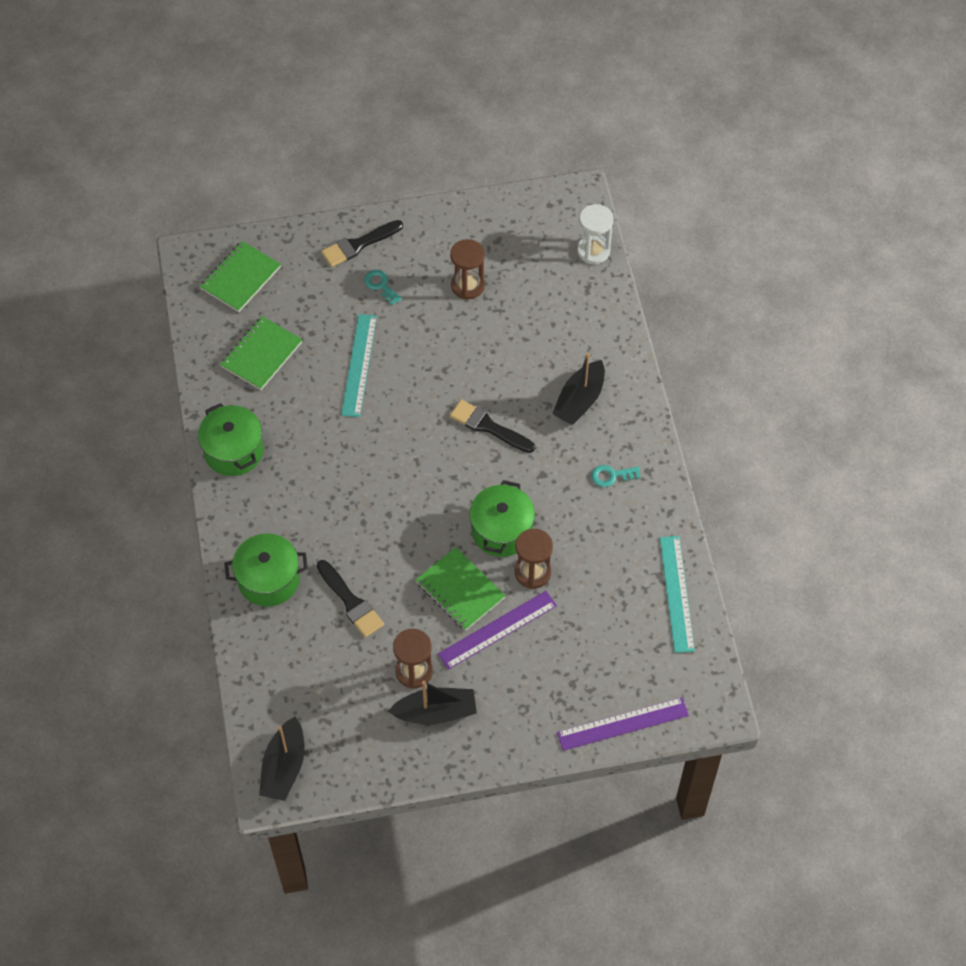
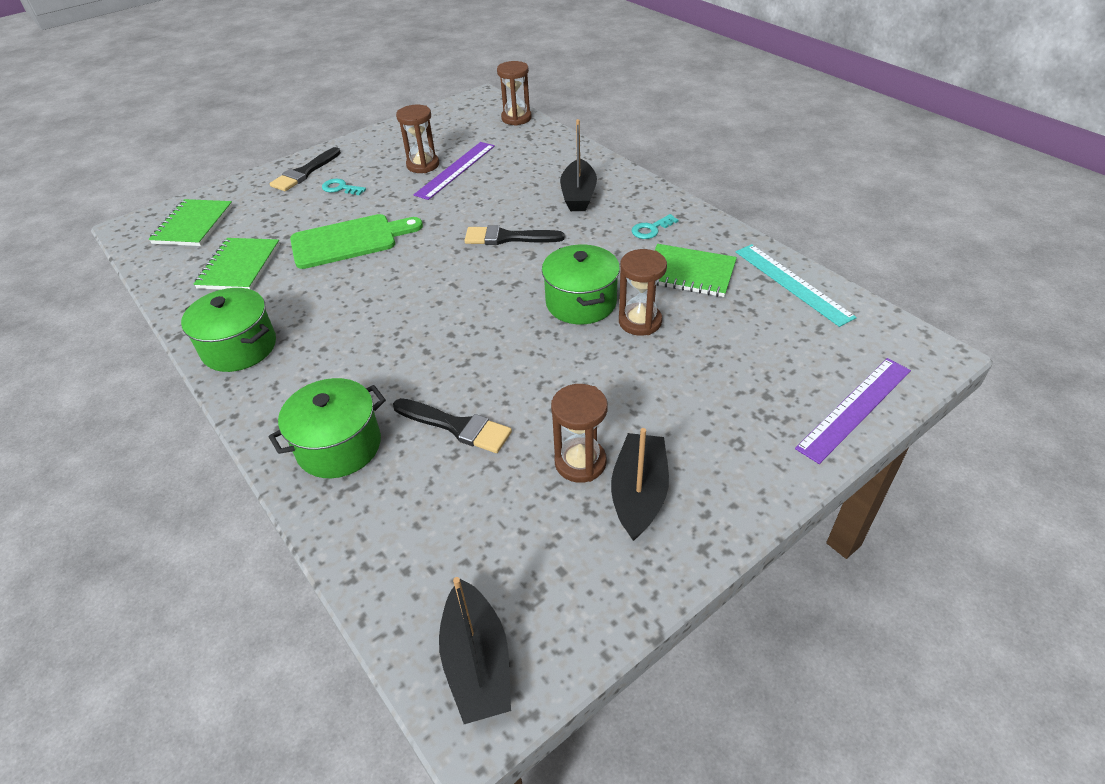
camera: 25 degrees left, 15 degrees down
(359, 365) = (349, 241): turquoise ruler -> green cutting board
(435, 712) = (639, 493): black boat -> black boat turned 45 degrees counterclockwise
(460, 590) = (576, 365): green notebook -> green notebook (689, 273)
(497, 630) = (644, 382): purple ruler -> purple ruler (455, 170)
(593, 251) = (516, 118): white hourglass -> brown hourglass

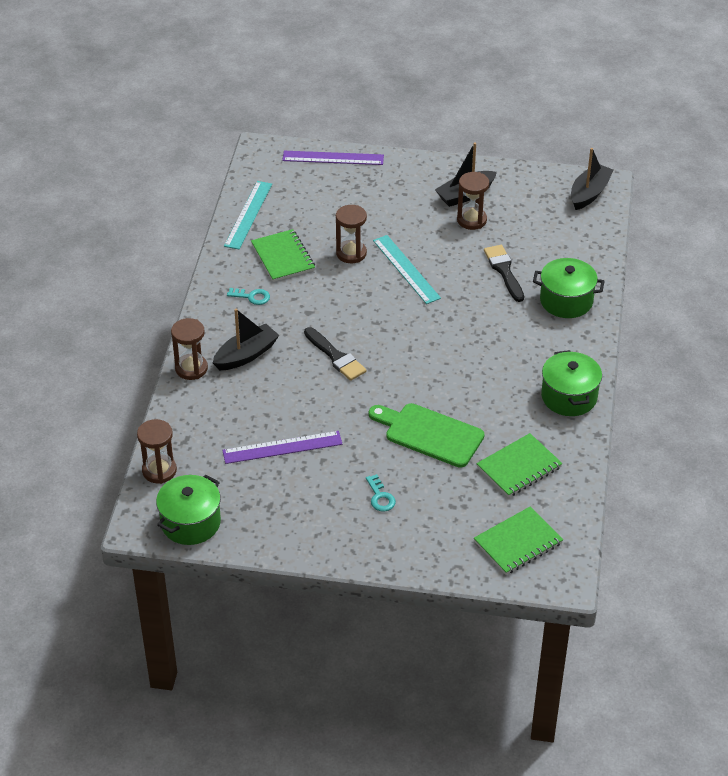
camera: 135 degrees left, 0 degrees up
(305, 172) = (386, 541): black brush -> none
(423, 165) = (296, 473): brown hourglass -> brown hourglass (191, 368)
(564, 347) = (406, 269): none -> turquoise ruler
(581, 302) = (362, 284): green pot -> green pot (190, 522)

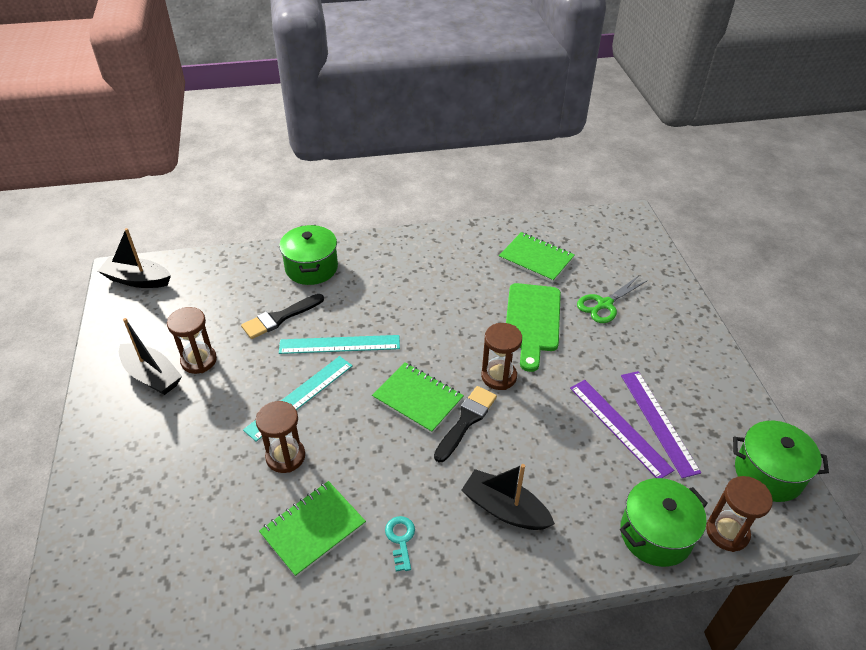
camera: 110 degrees left, 0 degrees up
(191, 368) = (556, 562): brown hourglass -> brown hourglass (499, 376)
(248, 215) = (230, 606): turquoise ruler -> turquoise ruler (339, 344)
(333, 158) = (81, 537): purple ruler -> purple ruler (658, 422)
(380, 497) = (628, 336): turquoise key -> none
(430, 496) = (604, 304): none -> green scissors
(518, 543) = (615, 245): green notebook -> green notebook (418, 399)
(569, 397) = (437, 245): green pot -> green pot (655, 534)

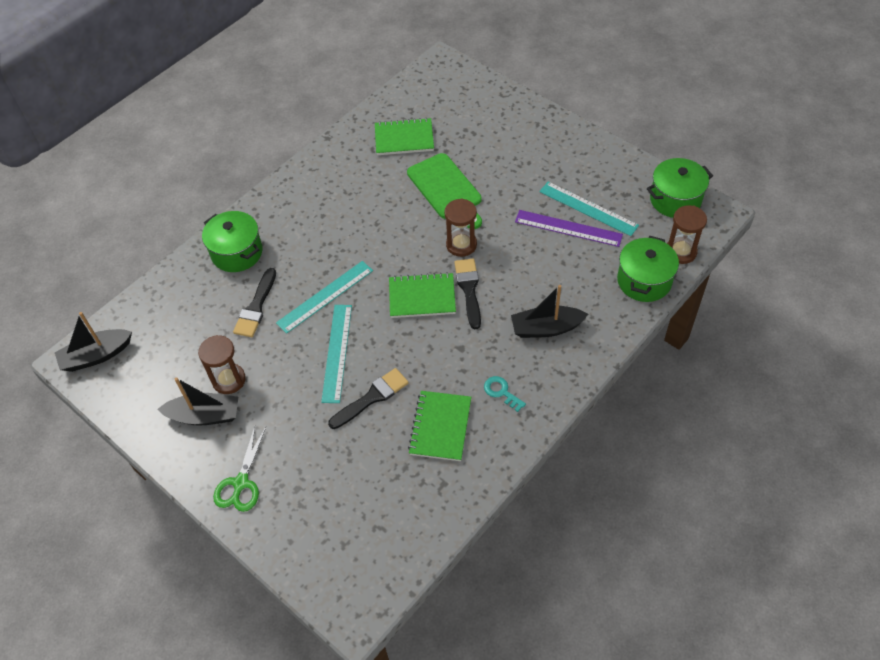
camera: 35 degrees left, 10 degrees up
(285, 456) = (372, 397): brown hourglass -> black brush
(604, 304) = (484, 145): green scissors -> green scissors (241, 483)
(658, 422) = (588, 208): purple ruler -> turquoise ruler

